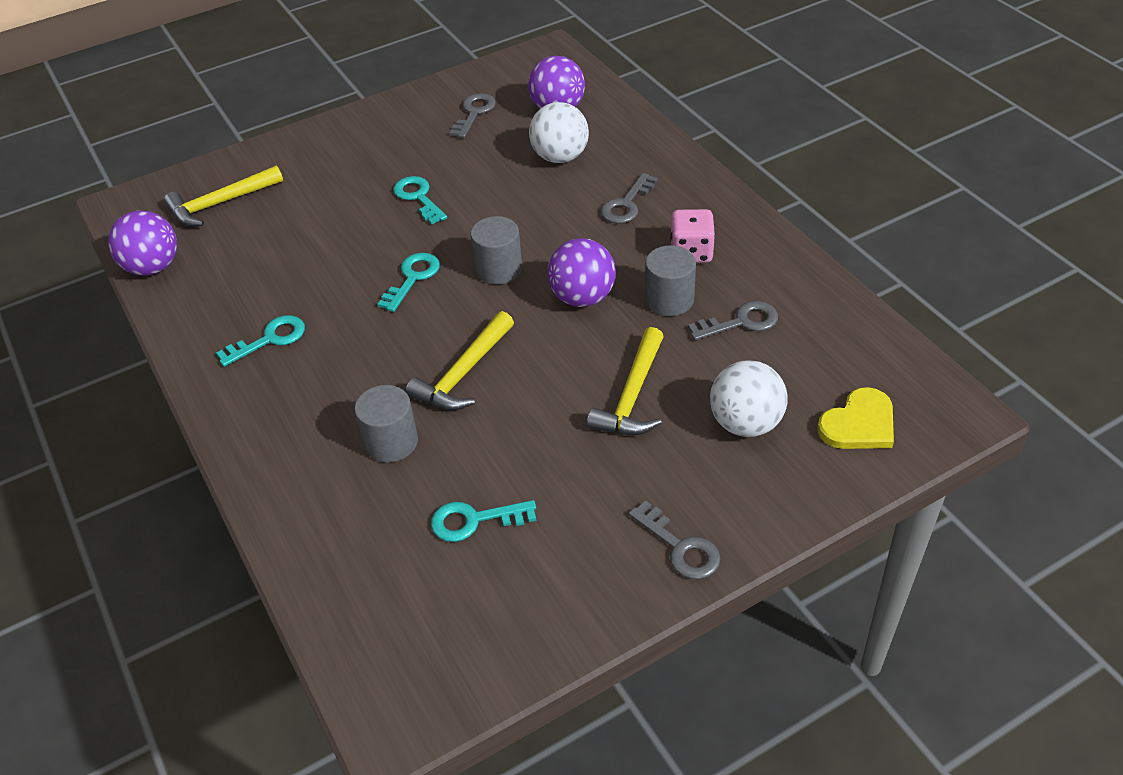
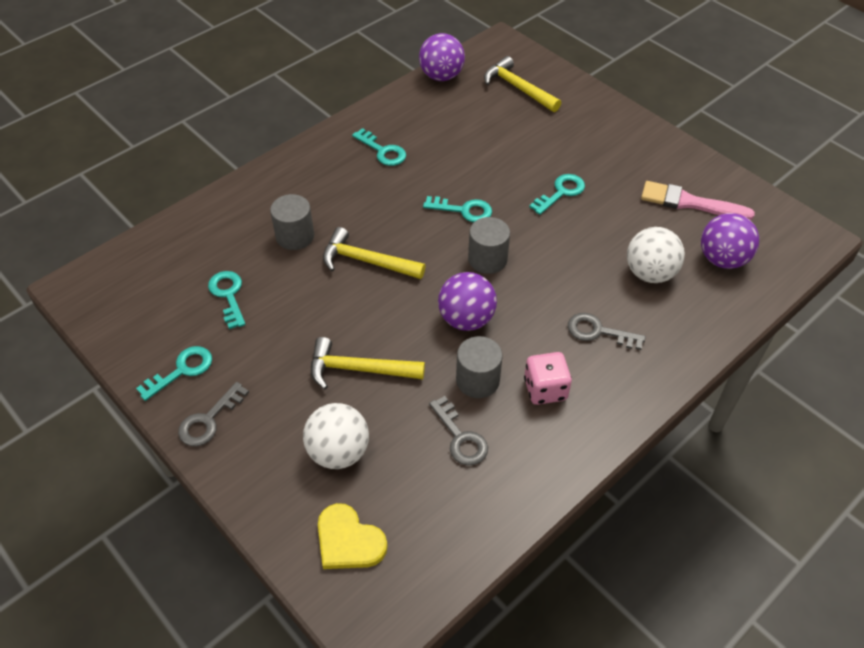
camera: 75 degrees right, 5 degrees up
(474, 113) = (690, 203): grey key -> pink brush
(593, 576) = (182, 370): none -> turquoise key

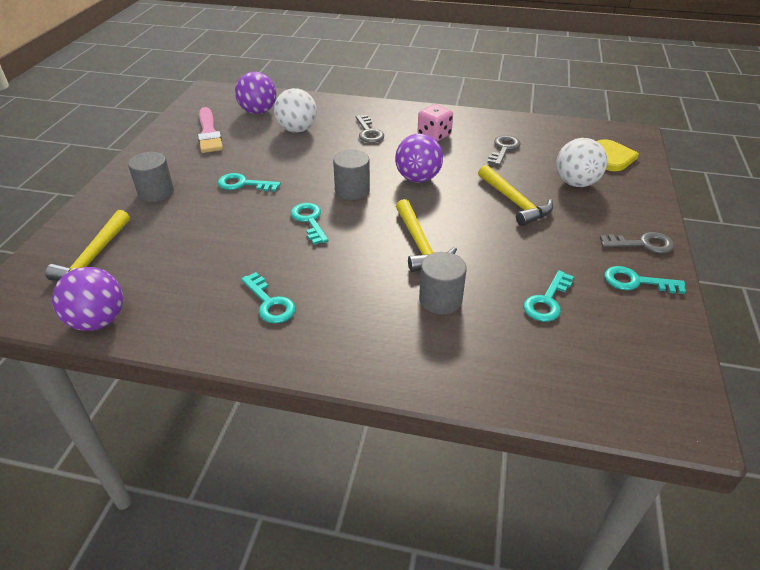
camera: 125 degrees left, 10 degrees down
(382, 151) = (270, 303): turquoise key -> turquoise key turned 135 degrees clockwise
(477, 380) = (459, 157): grey cylinder -> grey cylinder (156, 192)

